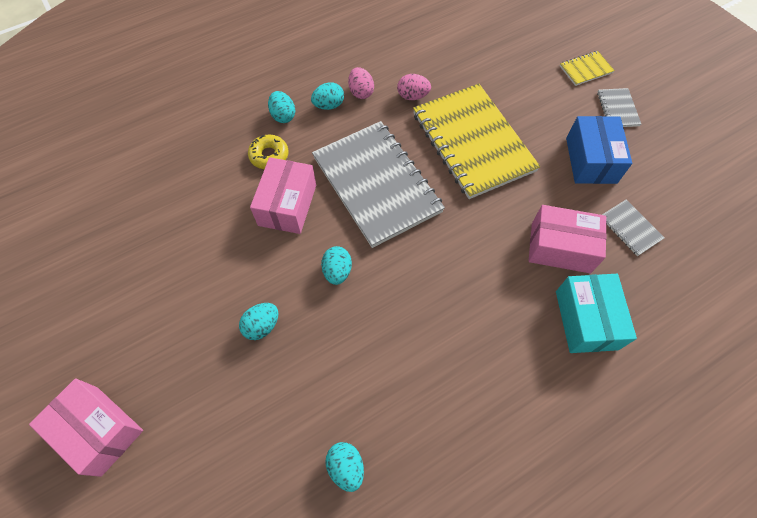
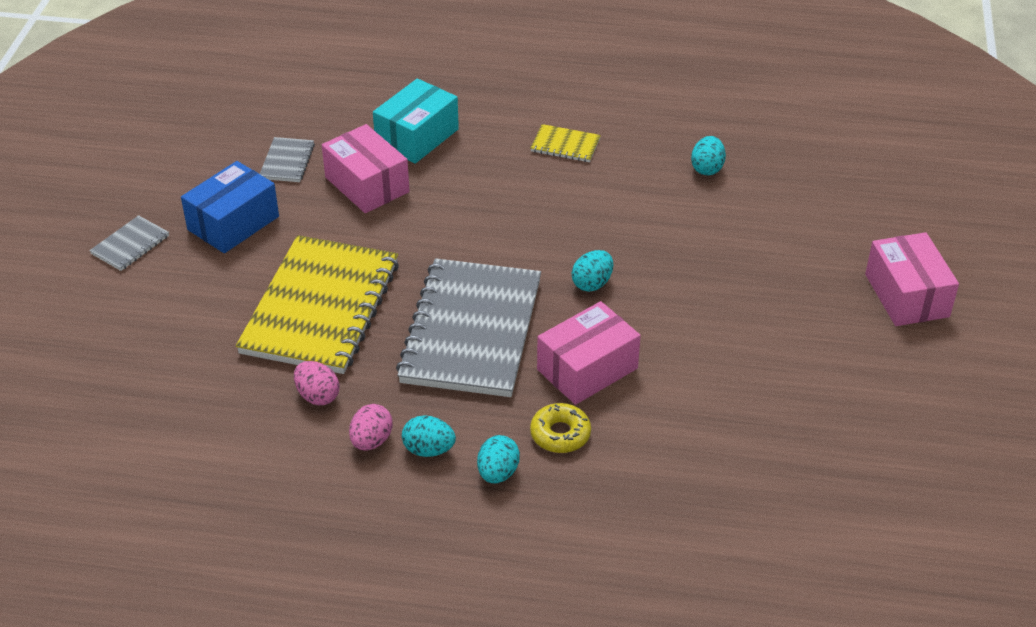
camera: 140 degrees left, 20 degrees down
(262, 326) = (703, 284): turquoise egg -> none
(586, 69) = (90, 299): yellow notebook -> yellow notebook (565, 145)

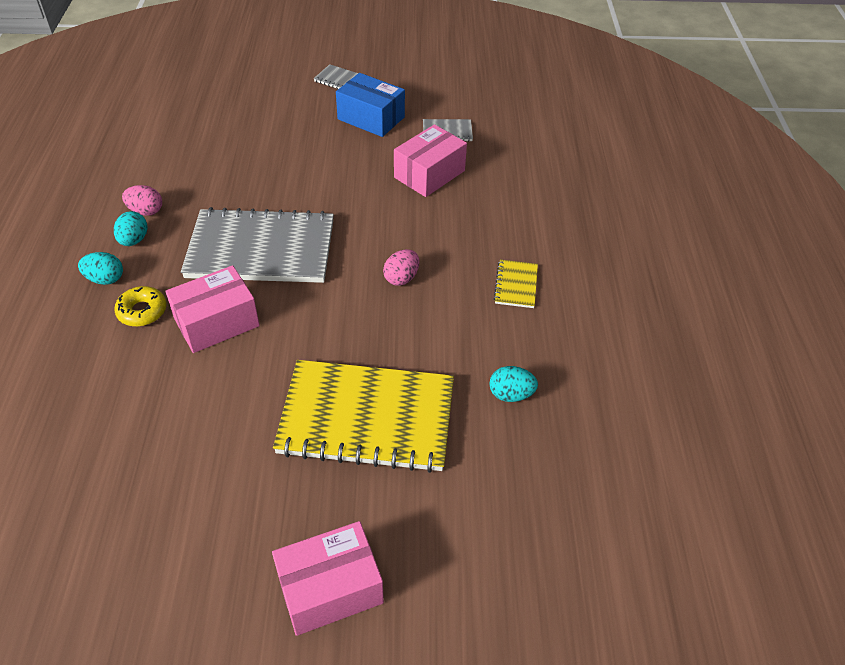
camera: 80 degrees right, 5 degrees up
(317, 396) = (192, 181): pink egg -> pink egg (401, 278)
(320, 308) = (284, 170): yellow notebook -> yellow notebook (367, 418)
(417, 137) = (499, 193): turquoise box -> none
(587, 369) = (216, 322): pink box -> pink box turned 75 degrees counterclockwise
(592, 283) = (324, 318): turquoise egg -> none

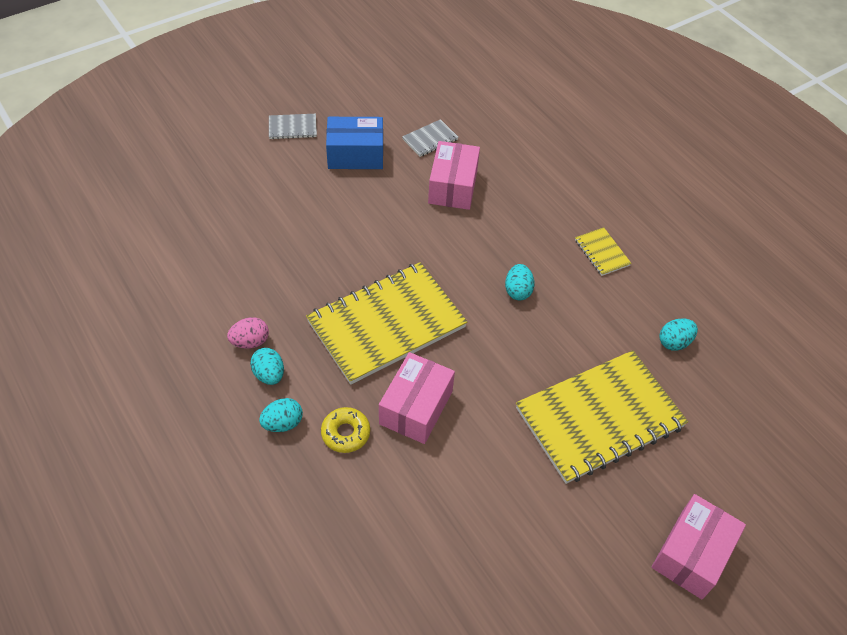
camera: 35 degrees left, 5 degrees up
(261, 250) = (386, 325): grey notebook -> yellow notebook
(401, 278) = (518, 291): pink egg -> turquoise egg

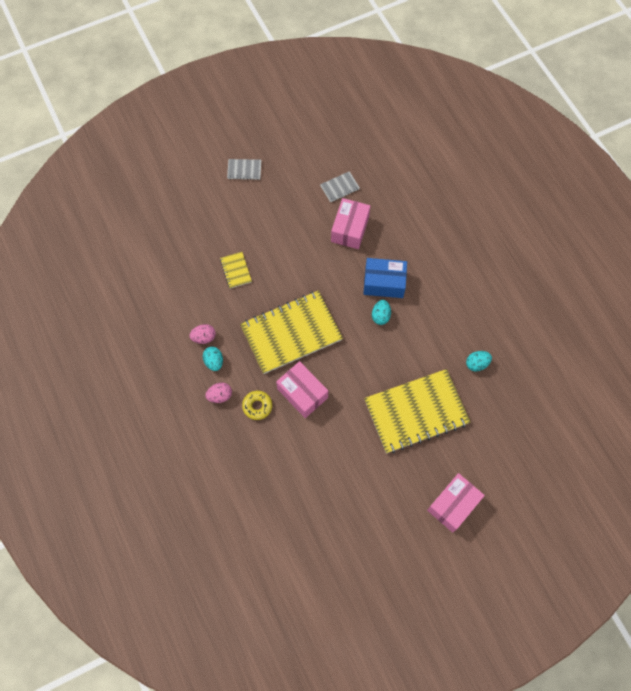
camera: 10 degrees right, 15 degrees up
(283, 423) = (220, 396): turquoise egg -> pink egg
(355, 154) = (286, 196): blue box -> blue box (384, 283)
(416, 407) = (302, 393): pink box -> pink box turned 75 degrees counterclockwise
(602, 252) = (443, 291): yellow notebook -> yellow notebook (236, 270)

